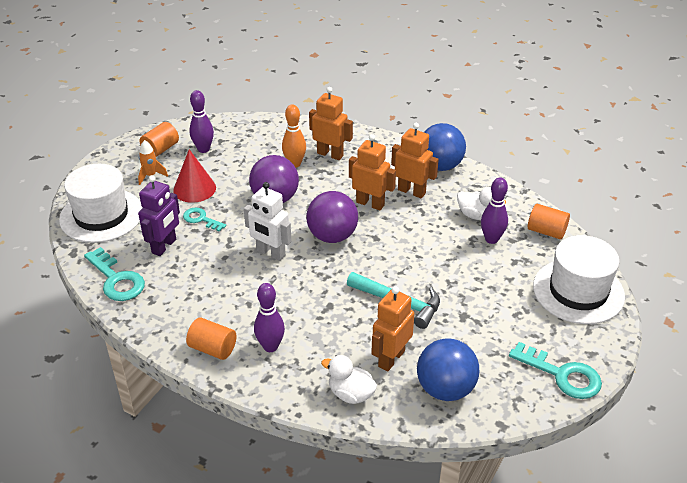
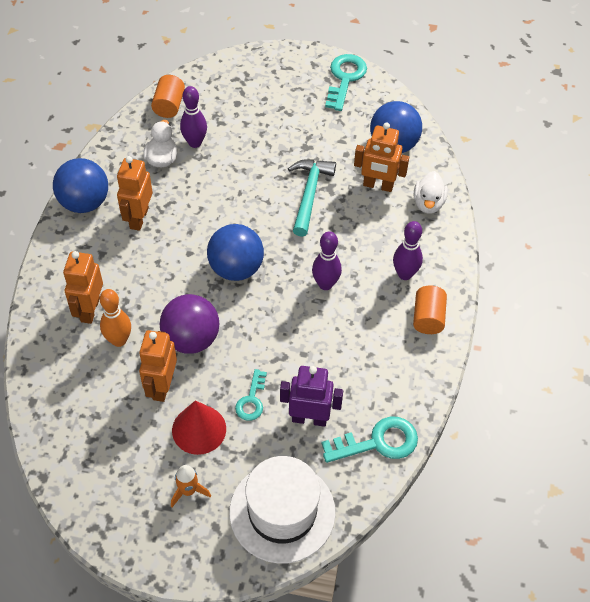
camera: 110 degrees left, 15 degrees up
(117, 280) = (378, 442): turquoise key -> turquoise key turned 45 degrees clockwise
(161, 149) = (129, 504): orange cylinder -> none
(203, 149) = (115, 452): purple bowling pin -> purple bowling pin (325, 284)
(270, 253) = (282, 314): white robot -> none
(332, 236) = (236, 268): purple ball -> blue ball
(370, 203) = (171, 249): orange robot -> orange robot (161, 386)
(578, 291) = (244, 77): white hat -> none

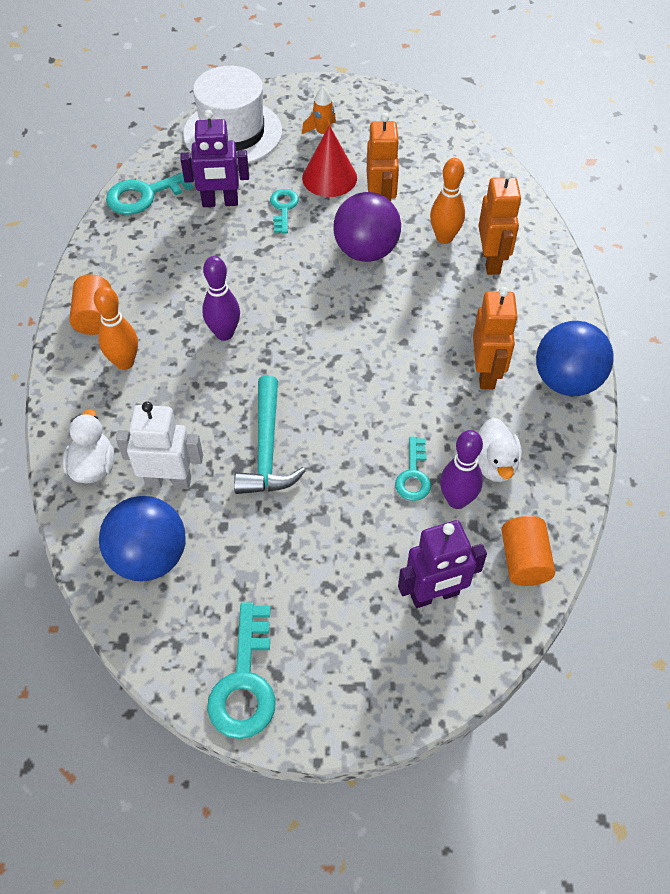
camera: 170 degrees right, 0 degrees up
(217, 161) = (413, 475): none -> turquoise key
(228, 98) = (434, 595): none -> purple robot
(236, 268) = (339, 333): blue ball -> none
(378, 185) = (169, 481): orange robot -> white robot
(404, 274) = (124, 362): purple bowling pin -> orange bowling pin

